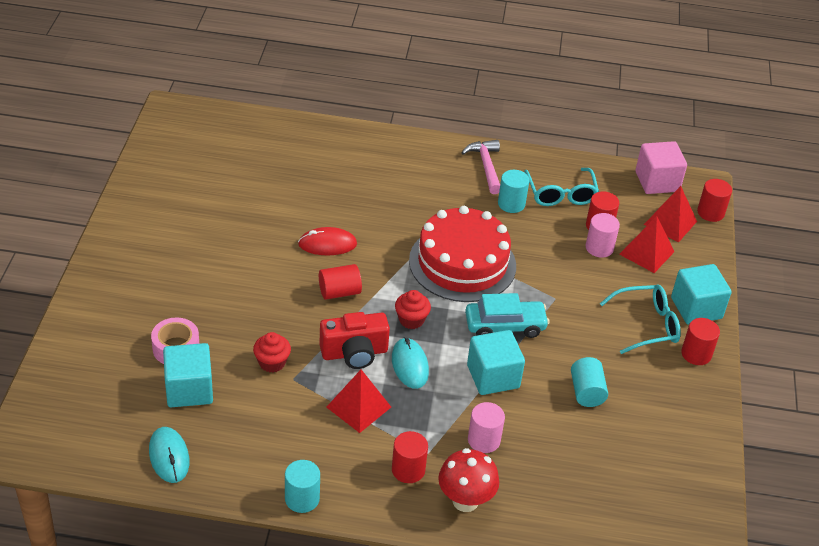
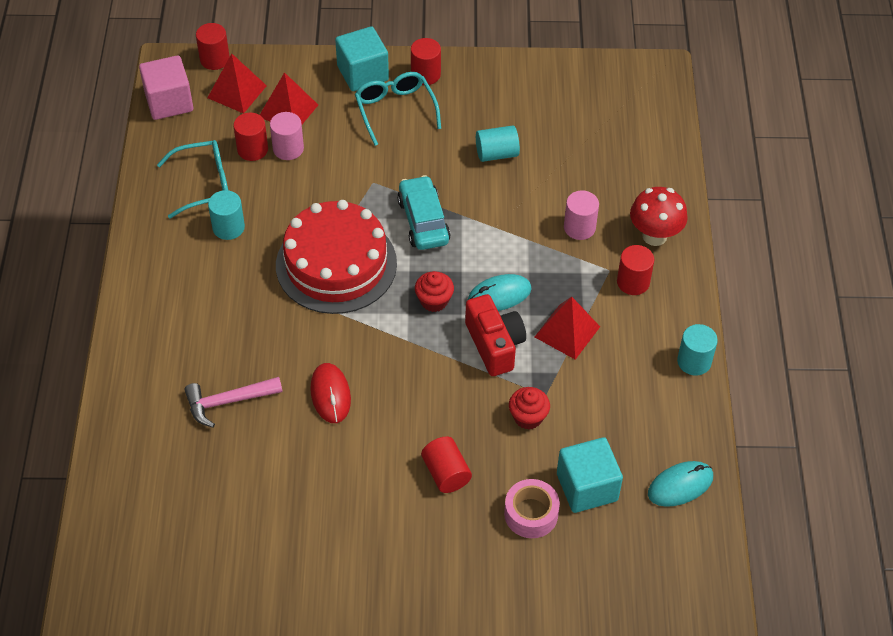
camera: 95 degrees left, 10 degrees up
(339, 292) = (406, 371): red cylinder -> red cylinder (446, 473)
(486, 166) = (163, 255): pink hammer -> pink hammer (227, 402)
(493, 376) = (496, 226): turquoise cube -> none

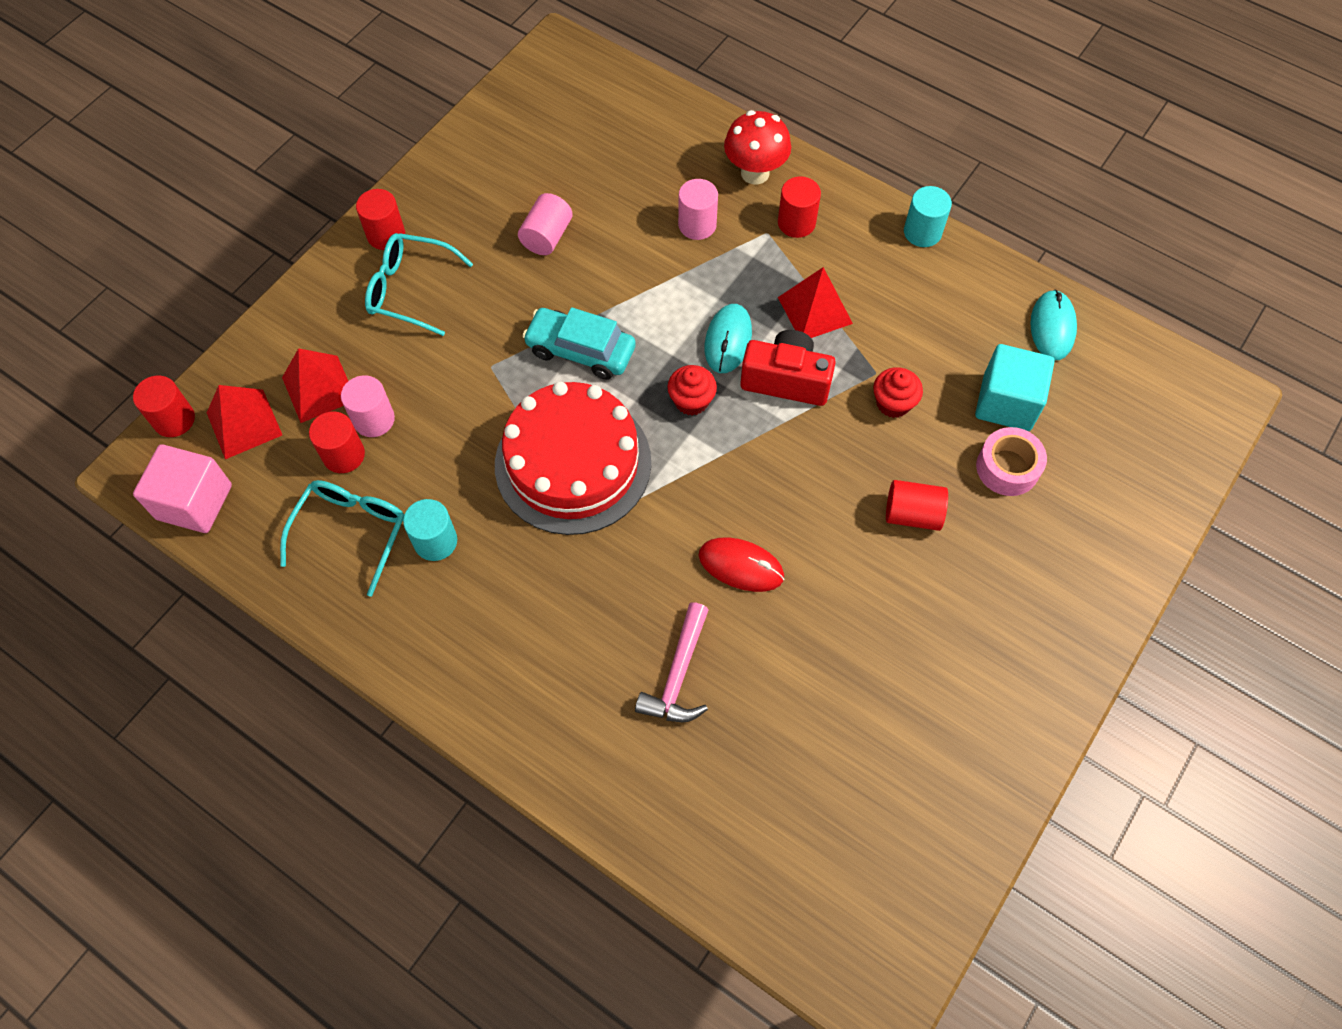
camera: 55 degrees left, 10 degrees up
(362, 73) = (331, 289): turquoise cube -> none
(497, 154) = (547, 236): turquoise cylinder -> pink cylinder

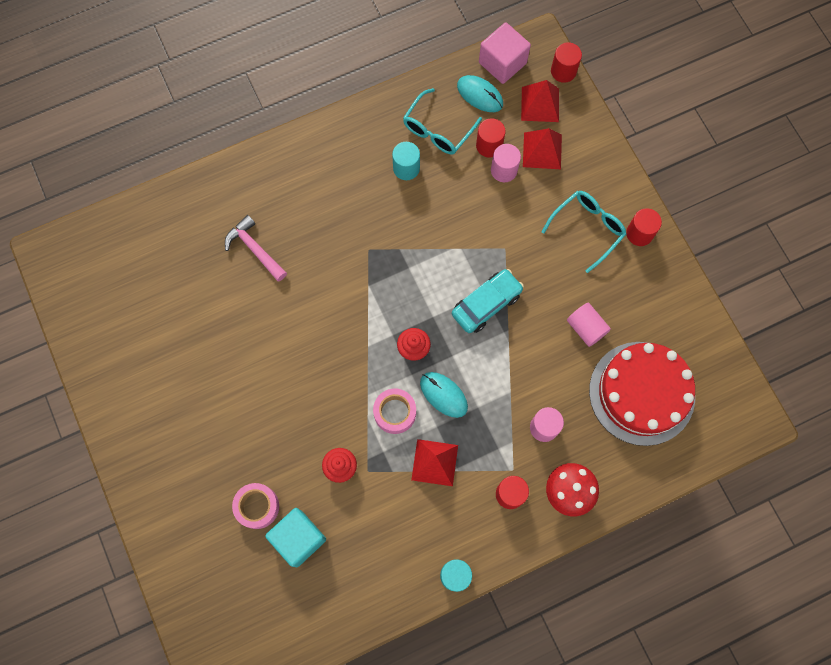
camera: 120 degrees right, 10 degrees up
(351, 532) = (437, 130): turquoise glasses -> turquoise glasses turned 75 degrees clockwise
(573, 463) = (411, 261): red cake -> red cake (641, 393)
(741, 566) = (293, 315): red mouse -> none
(786, 380) = (395, 413): red camera -> pink tape
(912, 514) = (264, 429): red cylinder -> none
(1052, 327) = (332, 610): turquoise mouse -> turquoise mouse (480, 95)

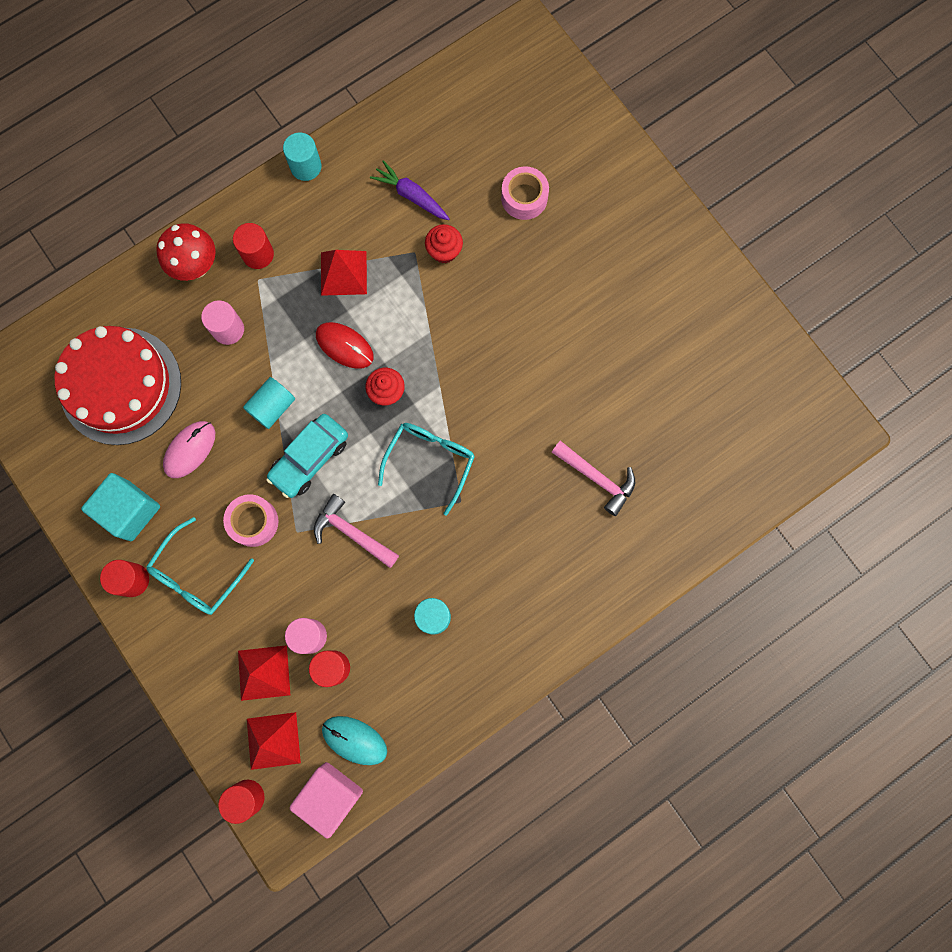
camera: 170 degrees right, 5 degrees up
(298, 538) = (474, 174): turquoise cube -> turquoise cube (130, 511)
(360, 527) = (411, 196): none -> purple carrot
(395, 413) = (396, 317): pink tape -> pink tape (253, 522)
(437, 130) = (402, 678): turquoise glasses -> turquoise glasses (430, 461)
(443, 395) = (344, 346): turquoise mouse -> red mouse
(460, 240) = (351, 532): none -> pink hammer
(512, 352) = (272, 407): none -> turquoise cylinder
(586, 328) = (190, 450): pink cylinder -> pink mouse

